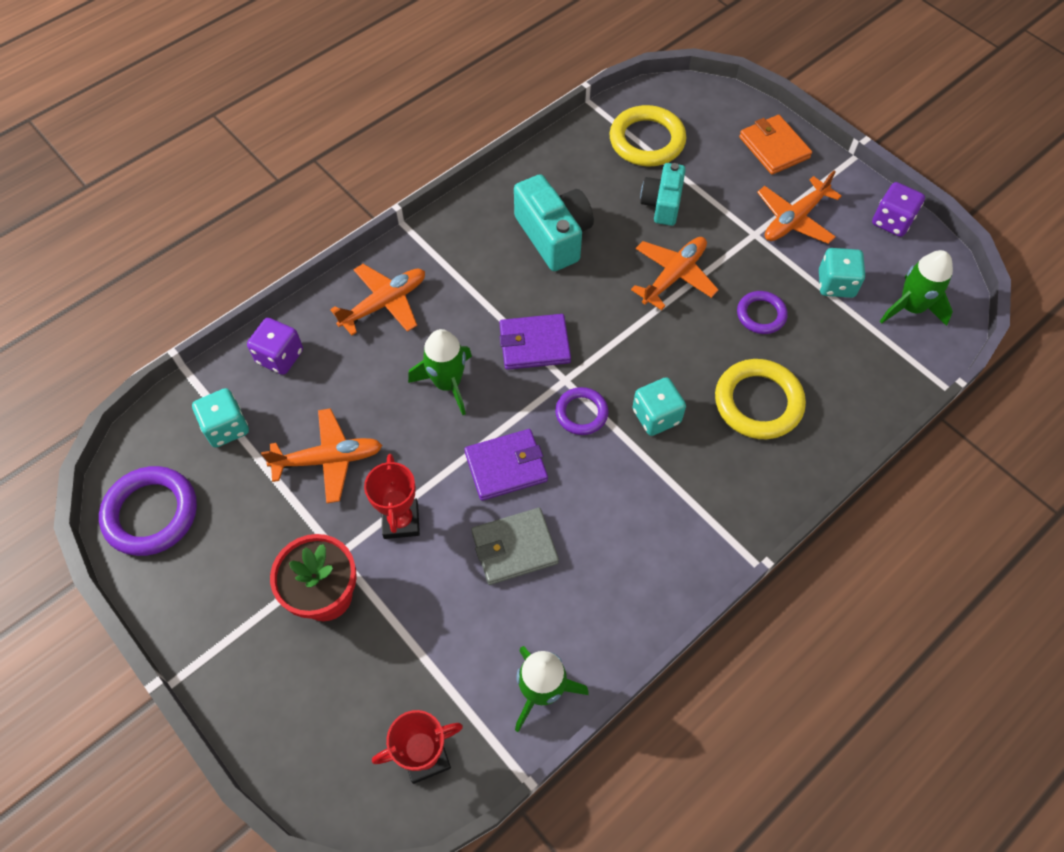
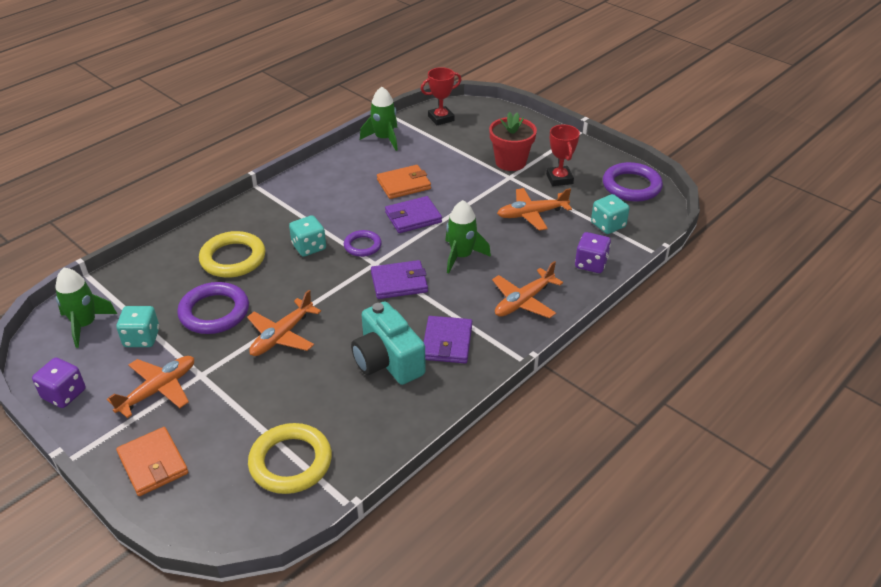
camera: 175 degrees right, 20 degrees down
(401, 521) = (476, 191): red trophy -> red trophy (559, 179)
(485, 254) = (447, 342): none -> purple wallet
(514, 548) = (404, 184): grey wallet -> orange wallet
(662, 204) = (283, 396): turquoise camera -> none
(761, 315) = (214, 312): purple ring -> purple ring, size x1.70

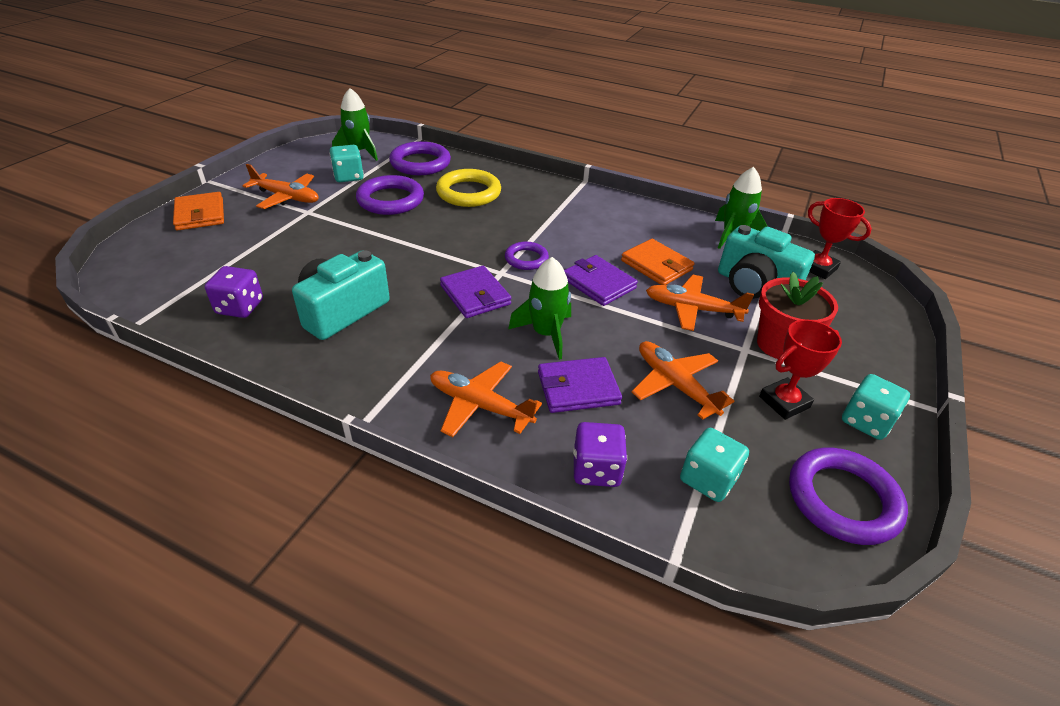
camera: 70 degrees right, 0 degrees up
(64, 394) = (279, 163): purple dice -> purple dice (240, 307)
(148, 281) = (420, 163): none -> purple ring
(153, 464) = (200, 214): orange wallet -> orange wallet turned 60 degrees counterclockwise
(282, 335) = (367, 240): orange plane -> orange plane (692, 309)
(290, 462) = (194, 280): yellow ring -> none
(309, 247) = (506, 228): turquoise dice -> turquoise dice (866, 421)
(447, 342) = (381, 350): purple wallet -> purple wallet (578, 388)
(448, 150) = (754, 286): none -> turquoise camera

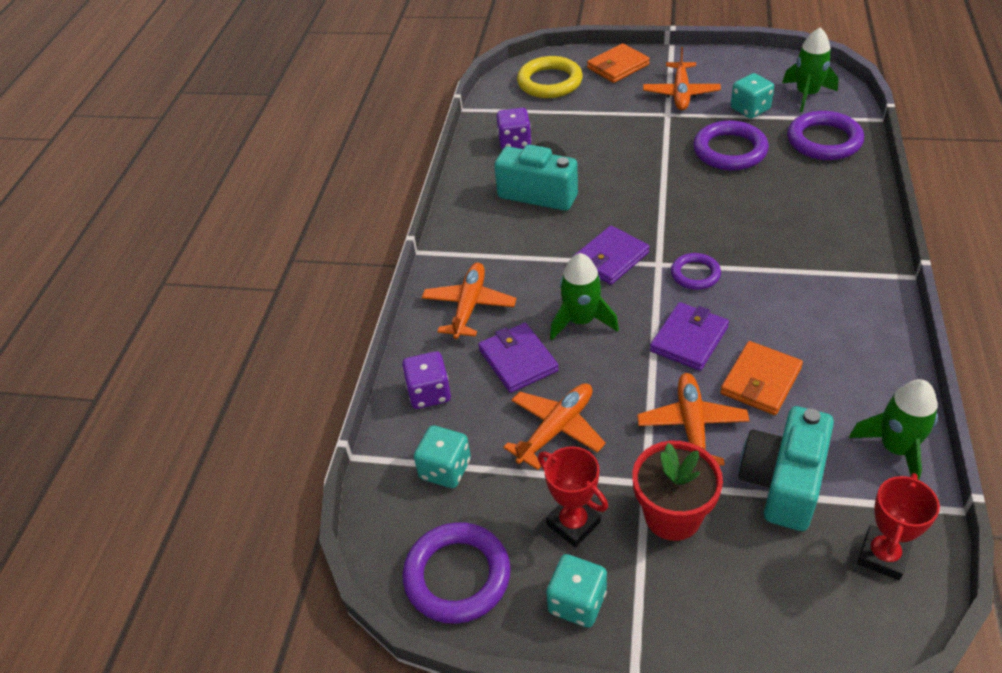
camera: 80 degrees right, 5 degrees up
(468, 193) = (792, 194): yellow ring -> yellow ring (549, 82)

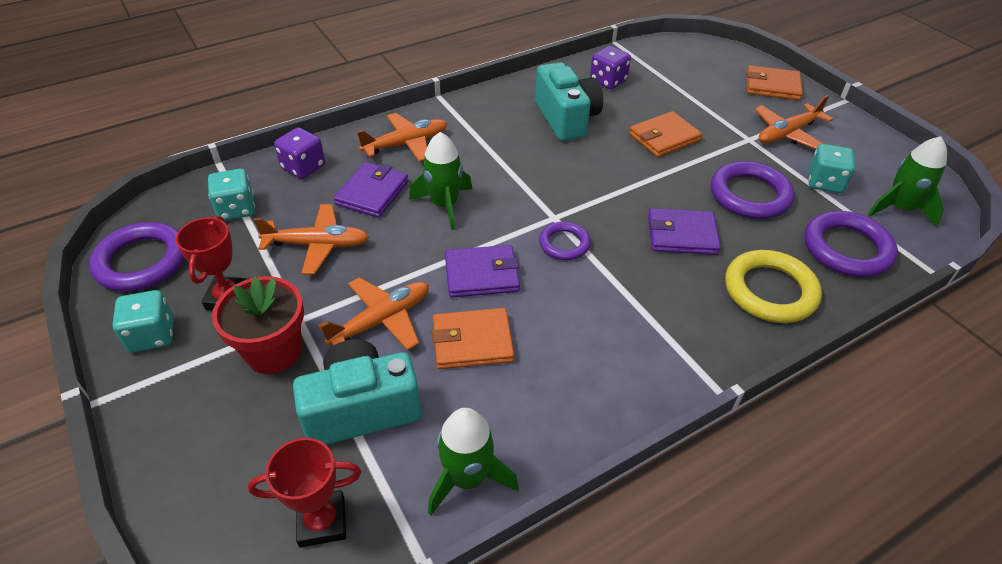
camera: 45 degrees right, 0 degrees up
(549, 82) = (702, 63): yellow ring -> yellow ring (770, 291)
(610, 258) = (531, 188): purple wallet -> purple wallet (682, 235)
(621, 154) = (664, 137): none -> orange wallet

